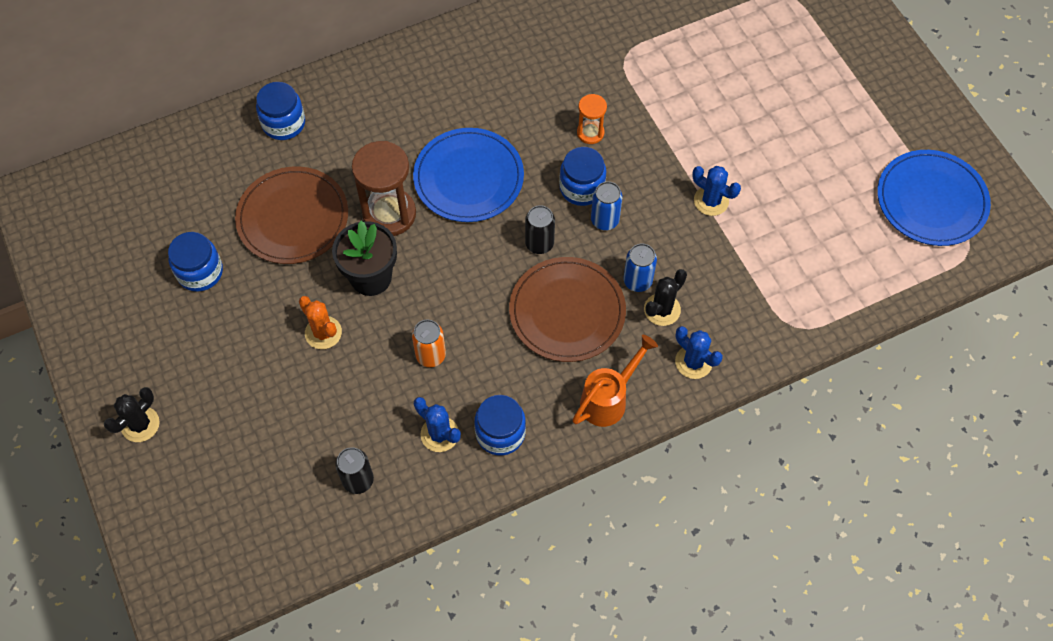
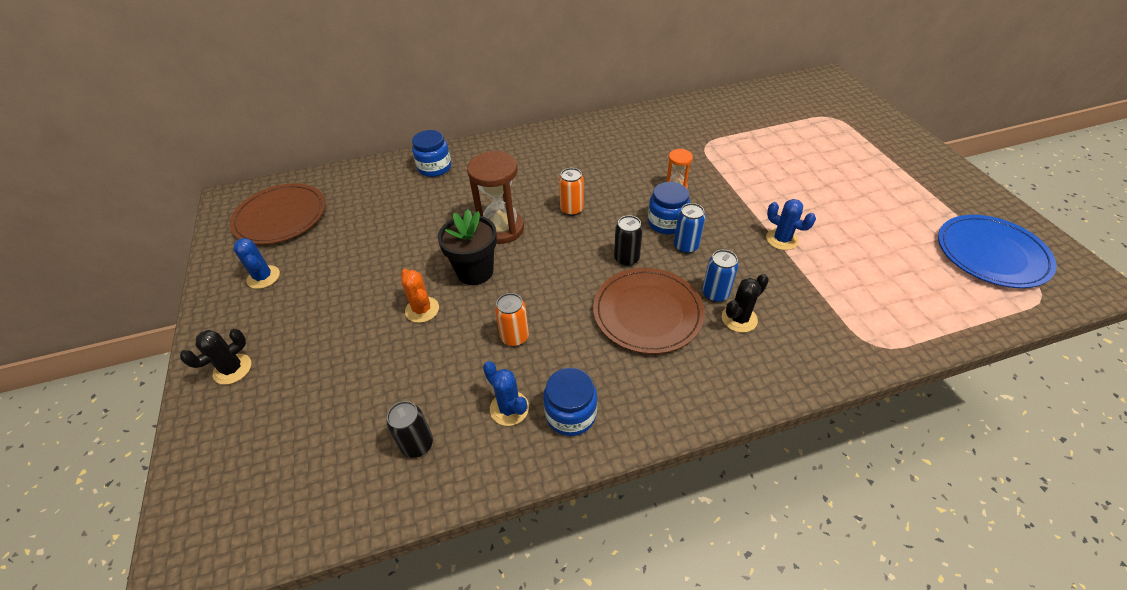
camera: 10 degrees right, 15 degrees down
(200, 272) = (334, 256): blue jar -> none
(293, 218) = (422, 225): brown plate -> brown plate (280, 217)
(468, 178) = (572, 209): blue plate -> orange can
(609, 399) = (685, 393): orange watering can -> none
(693, 362) = (772, 367): blue cactus -> blue cactus (263, 277)

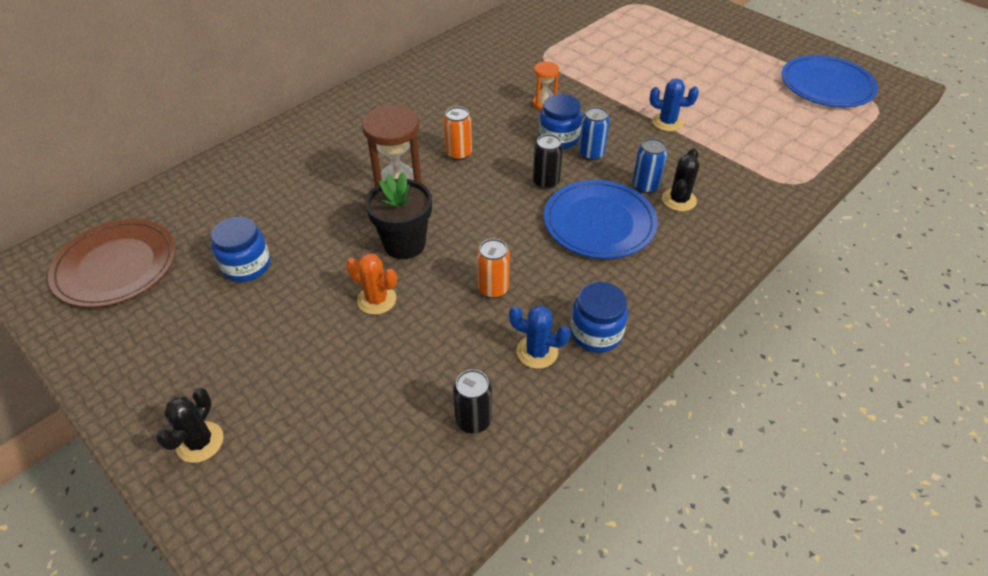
camera: 30 degrees left, 0 degrees up
(263, 277) = (153, 336): blue cactus -> none
(434, 167) = (272, 156): blue jar -> blue jar (247, 266)
(647, 312) = (599, 222): brown plate -> blue plate

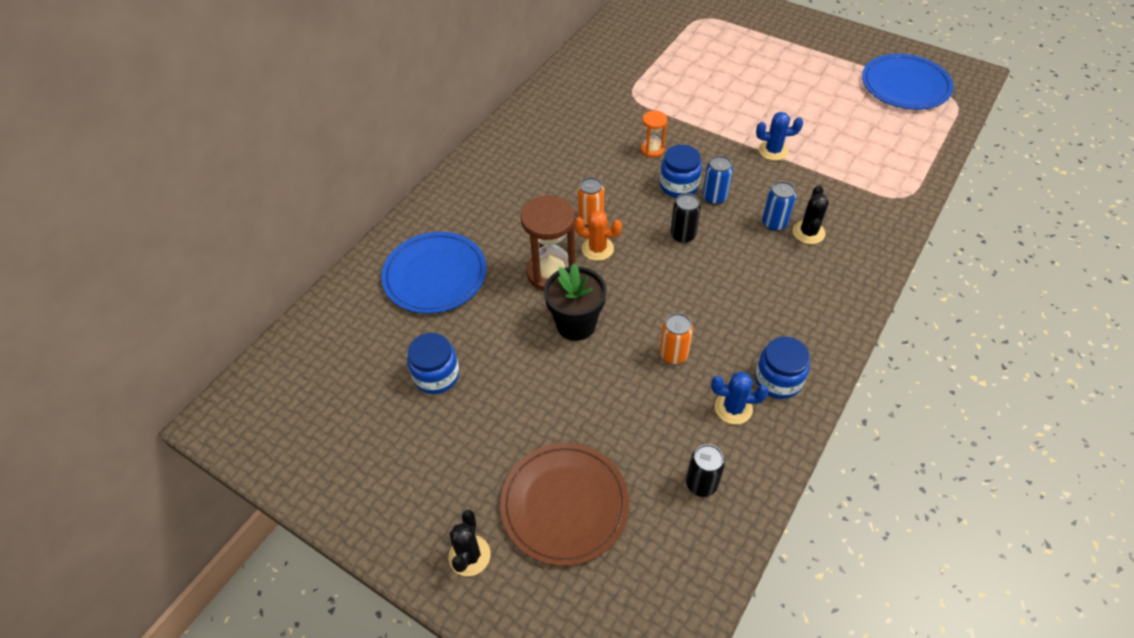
camera: 10 degrees left, 5 degrees up
(116, 266) = (309, 400): brown plate -> brown plate (564, 504)
(376, 299) = (572, 386): orange cactus -> orange cactus (597, 249)
(599, 222) = (745, 269): blue plate -> blue plate (435, 275)

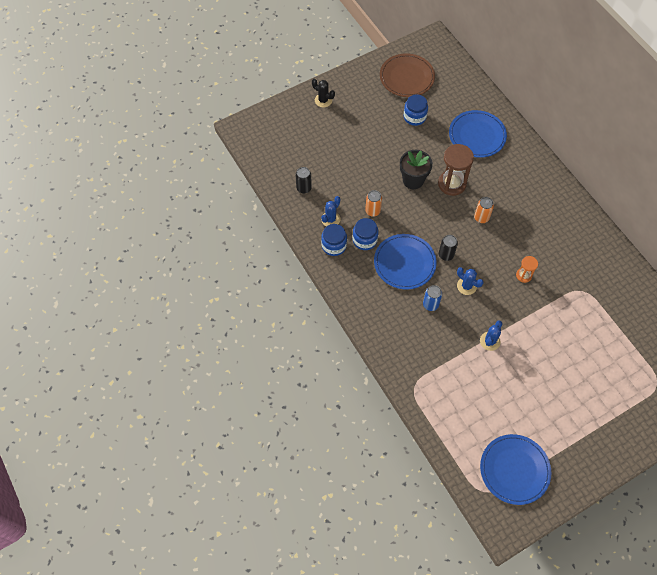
camera: 115 degrees right, 10 degrees up
(564, 504) = (324, 138): brown plate -> brown plate (407, 77)
(597, 249) = (457, 211): orange cactus -> none
(679, 185) = (485, 273): blue jar -> blue jar (365, 240)
(714, 197) = (466, 286): blue can -> blue cactus
(734, 276) = (404, 263): none -> blue plate
(808, 232) = (414, 317): black cactus -> none

